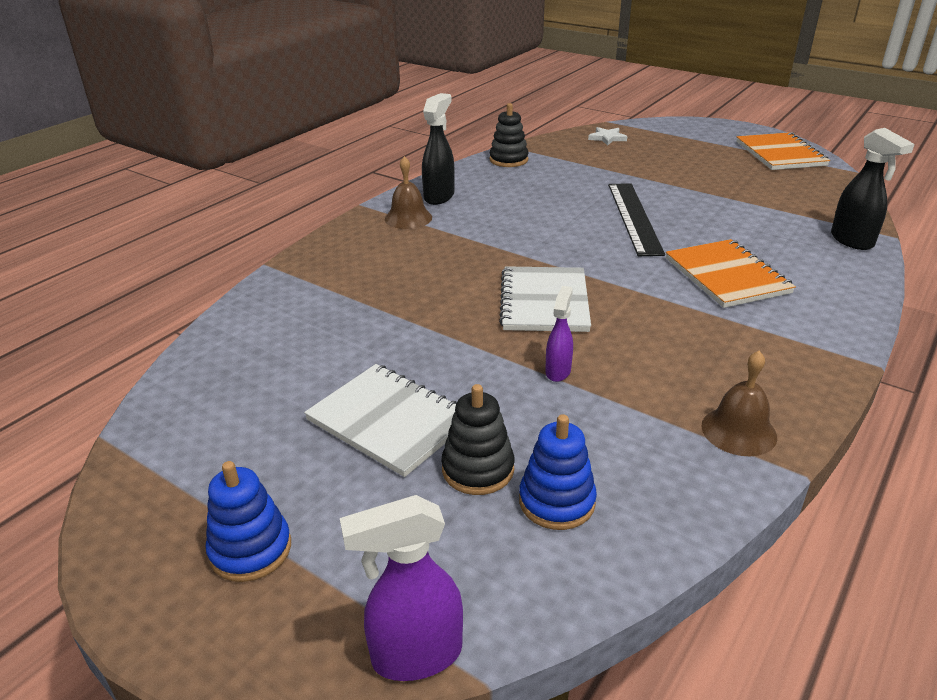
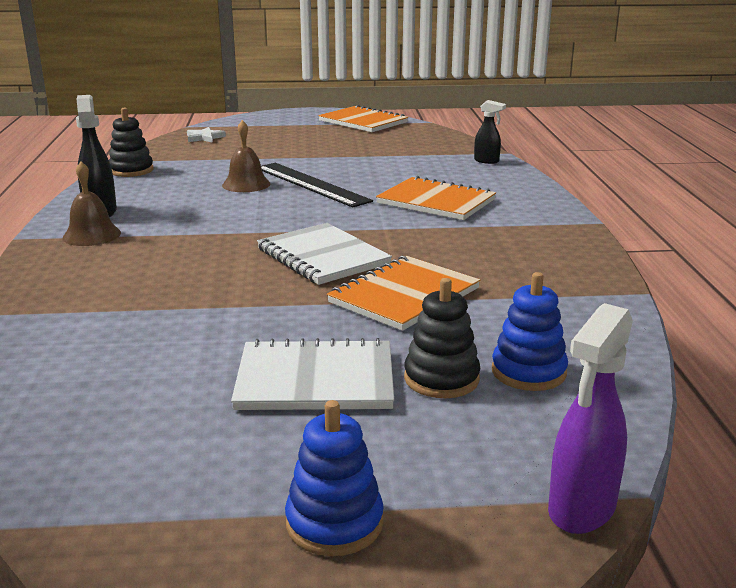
camera: 40 degrees left, 10 degrees down
(558, 371) = (404, 296): purple spray bottle -> orange notebook
(739, 431) = (577, 285): brown bell -> brown bell (246, 184)
(852, 241) = (487, 161): black spray bottle -> black spray bottle, size x0.62

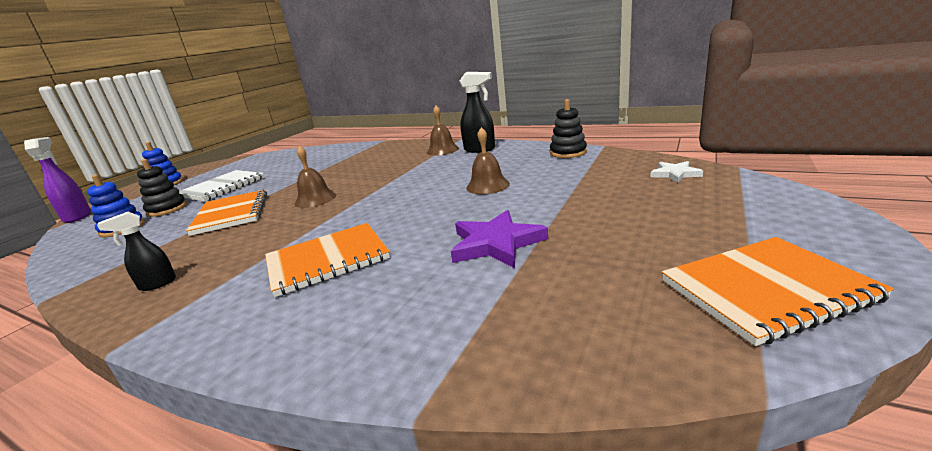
camera: 125 degrees right, 0 degrees up
(311, 184) = (457, 209): black ruler -> none
(323, 256) = (315, 199): white notebook -> brown bell
(361, 163) = (496, 243): none -> purple star
(487, 161) = (400, 355): black spray bottle -> black spray bottle (157, 284)

